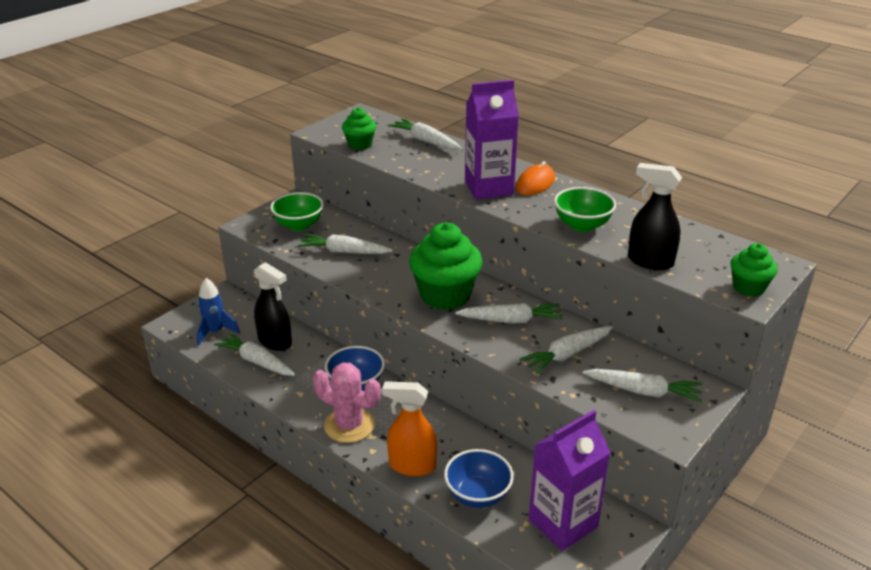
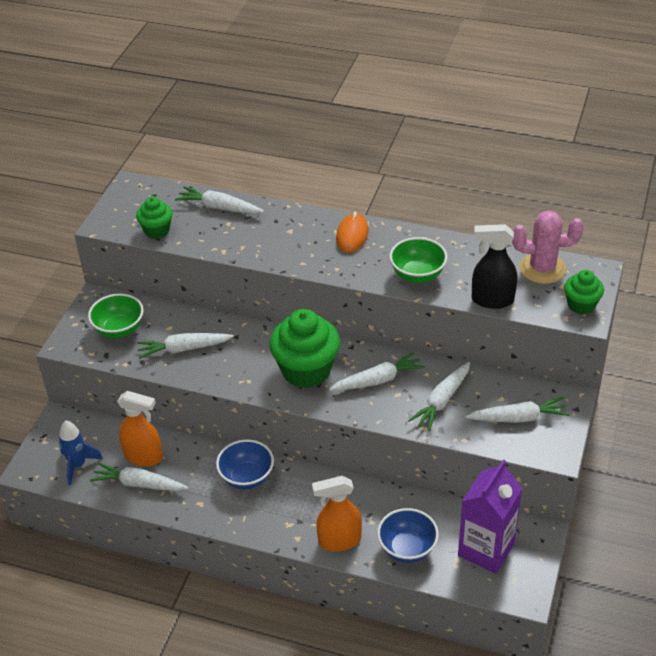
camera: 20 degrees left, 10 degrees up
(275, 342) = (144, 457): black spray bottle -> orange spray bottle
(349, 425) = (263, 520): pink cactus -> pink cactus (542, 268)
(489, 188) = (312, 253): purple carton -> none

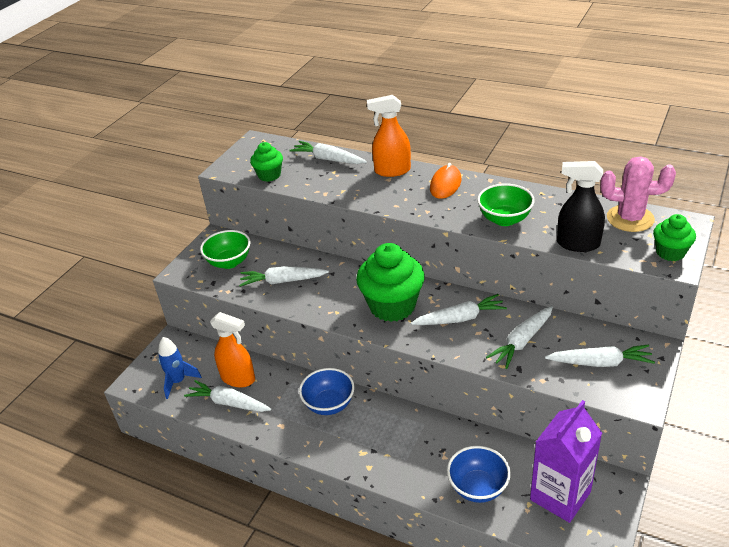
camera: 10 degrees right, 5 degrees down
(339, 541) = (410, 473): orange spray bottle -> orange spray bottle (392, 171)

